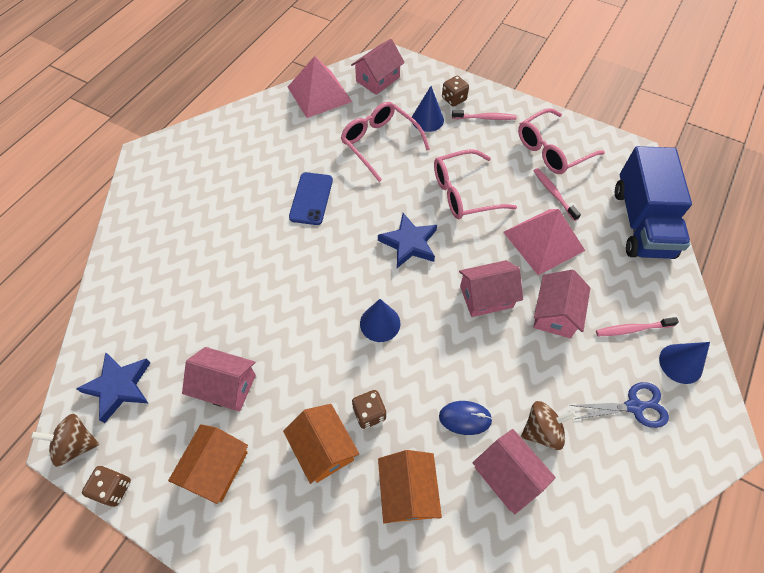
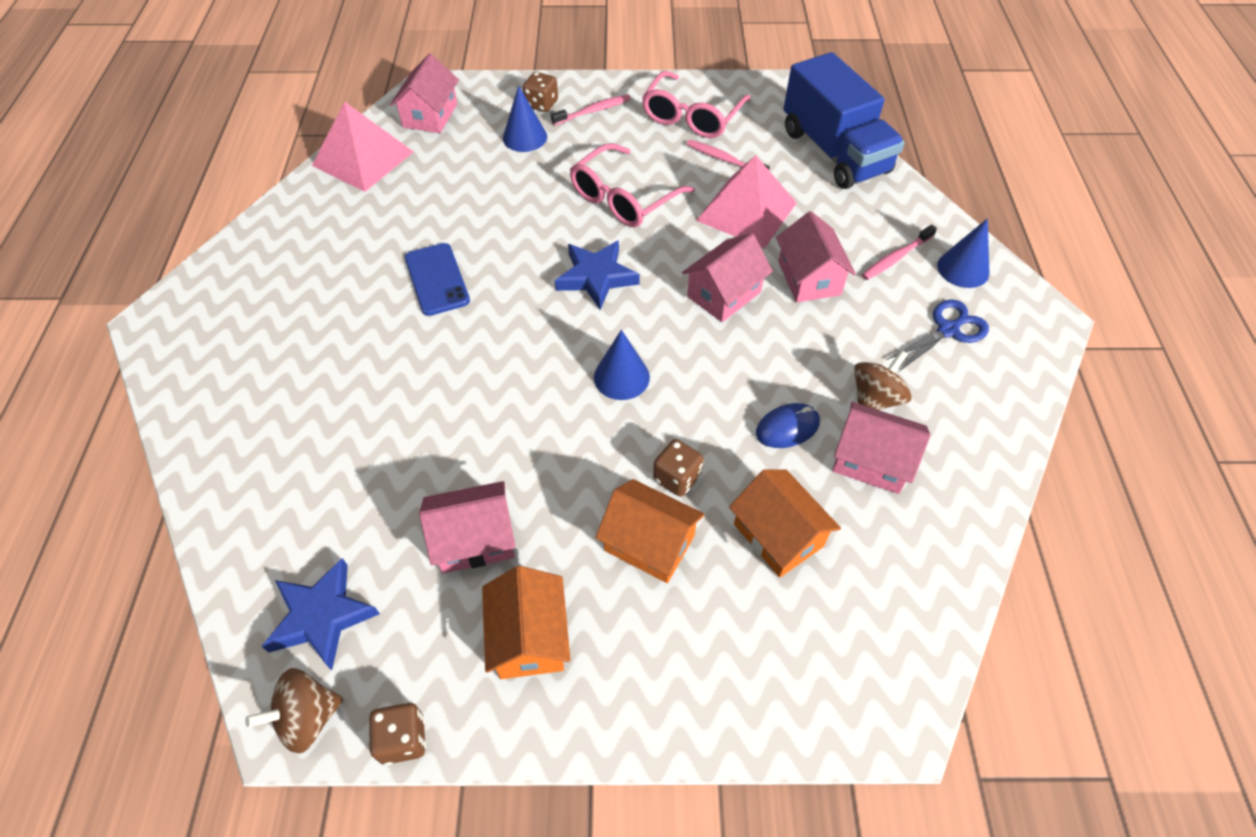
camera: 30 degrees left, 5 degrees down
(379, 143) = (483, 184): pink glasses -> none

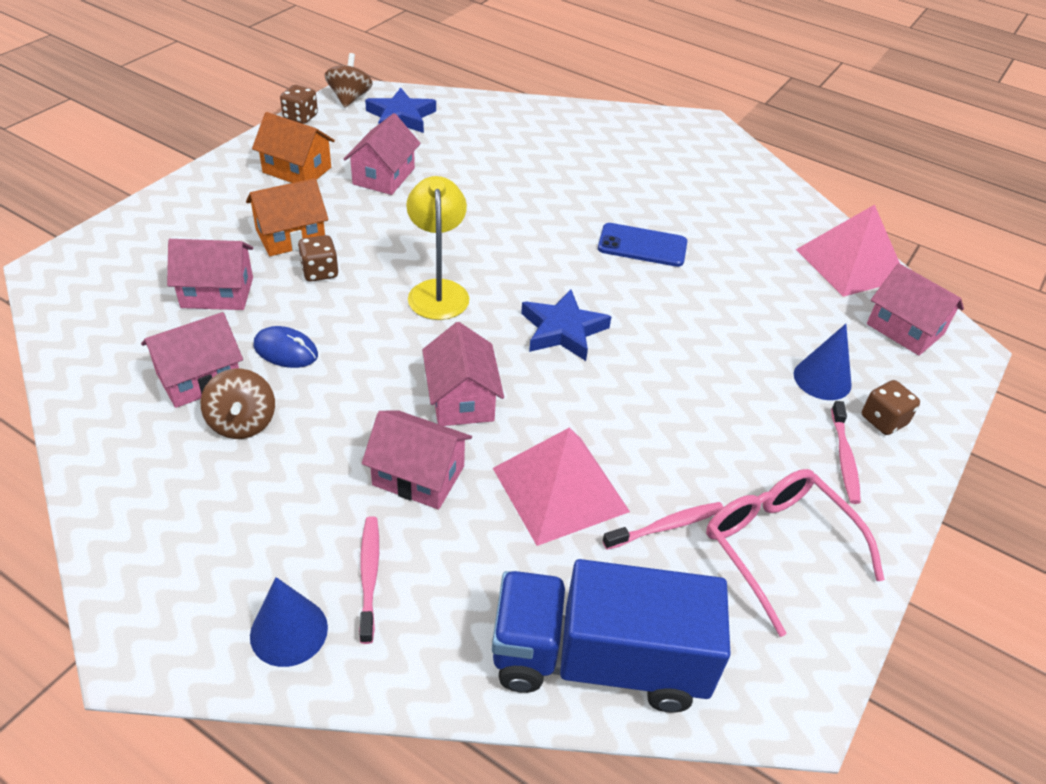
camera: 120 degrees right, 10 degrees down
(621, 377) = (438, 291): blue cone -> yellow lamp
(623, 198) = (661, 403): pink glasses -> none
(778, 535) = (217, 292): orange house -> pink house
(787, 428) = (286, 350): blue mouse -> blue mouse turned 75 degrees counterclockwise
(948, 330) = (238, 540): blue scissors -> none

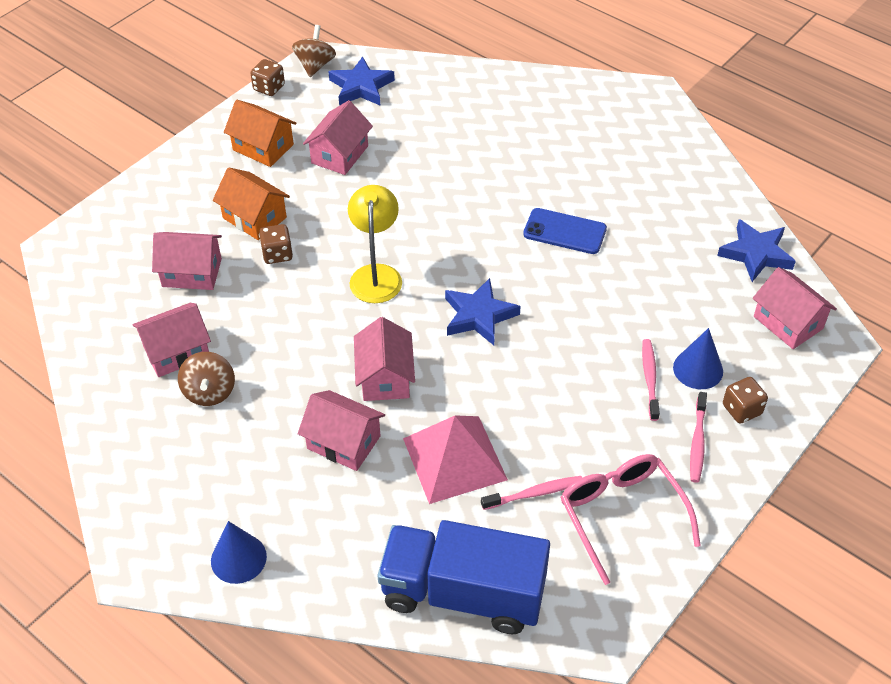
camera: 10 degrees right, 5 degrees up
(286, 350) = (246, 329): blue mouse -> none
(290, 236) = (254, 218): orange house -> orange house turned 60 degrees clockwise
(369, 576) = (299, 520): pink toothbrush -> pink toothbrush (650, 378)
(850, 264) = (756, 254): pink pyramid -> blue star

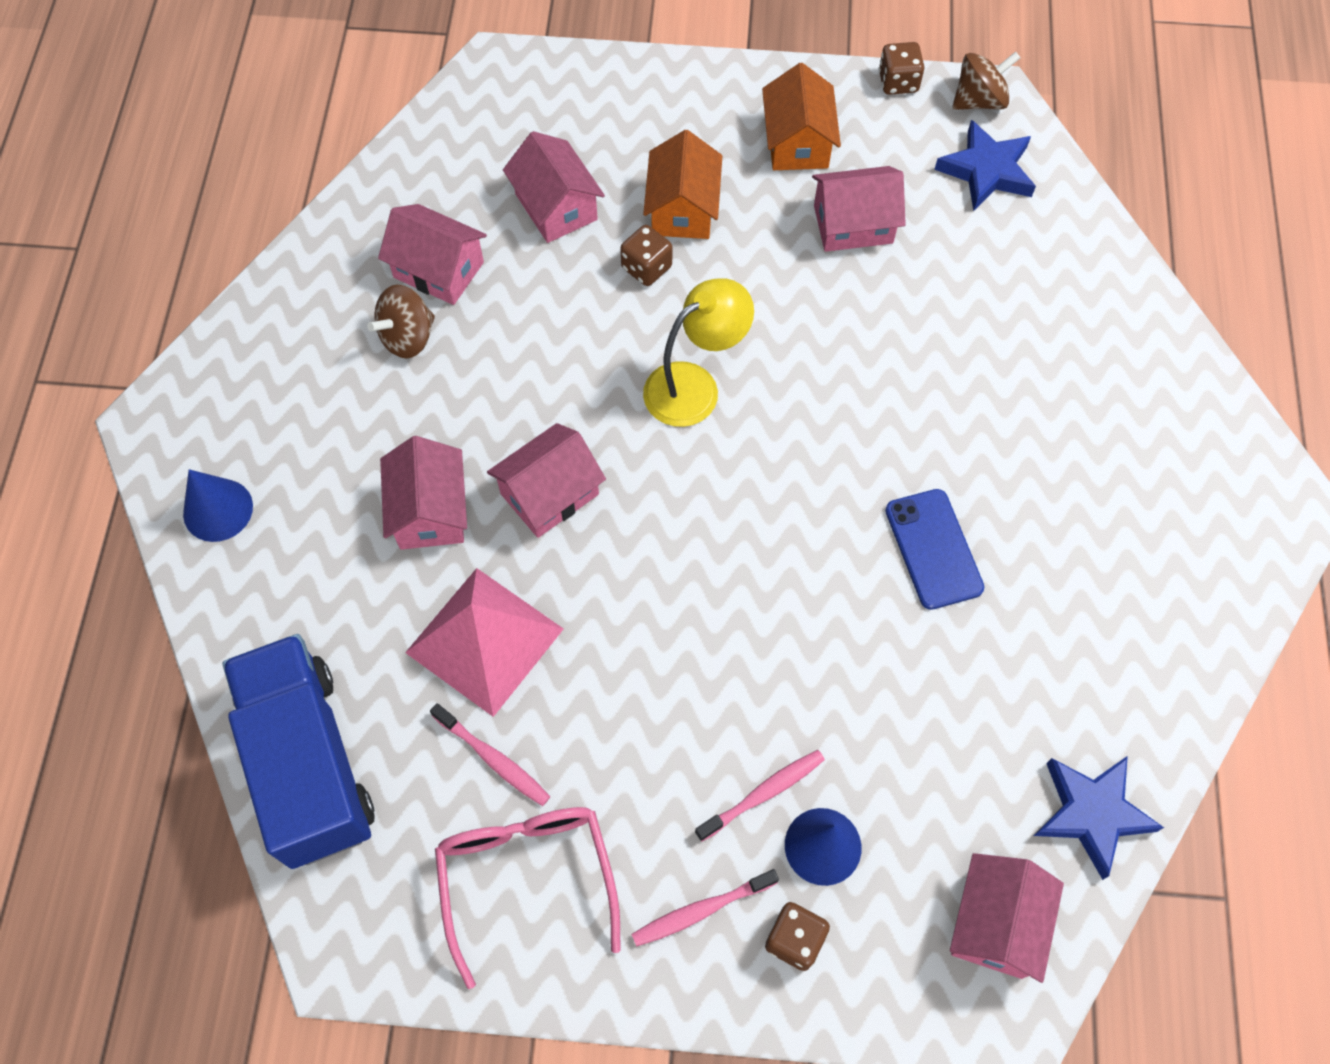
camera: 55 degrees right, 15 degrees up
(479, 316) = (716, 535): blue star -> none
(621, 515) = (527, 878): pink glasses -> pink glasses turned 45 degrees counterclockwise

